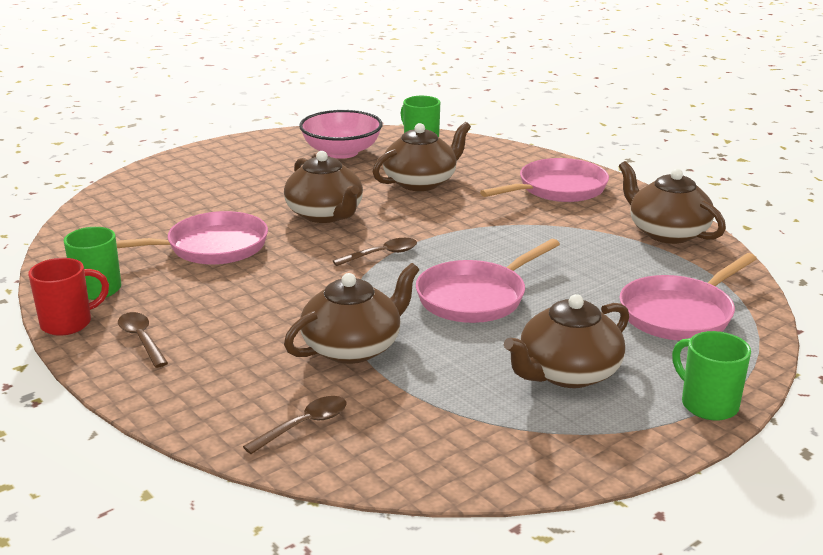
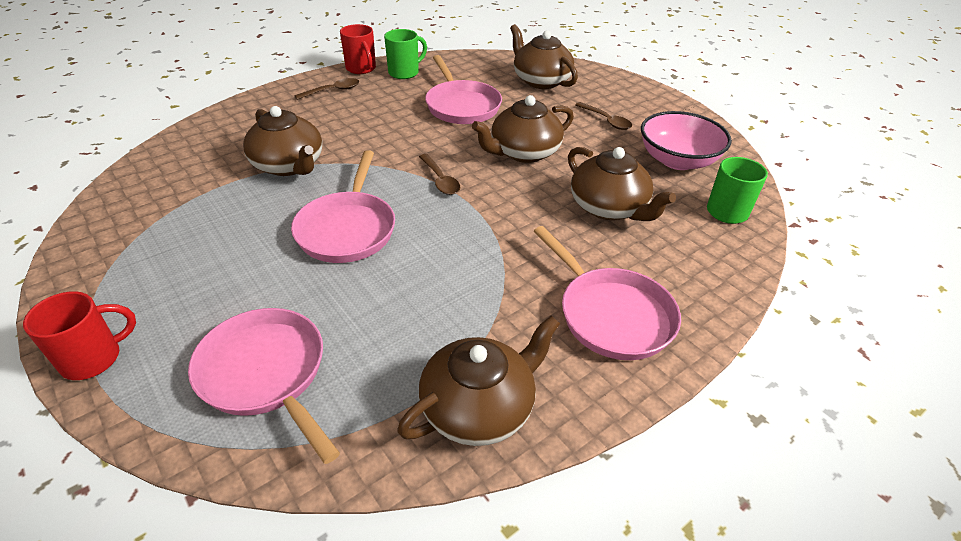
camera: 90 degrees right, 15 degrees up
(304, 425) = (202, 147): brown spoon -> brown spoon (606, 120)
(476, 297) = (348, 229): pink pan -> pink pan turned 135 degrees counterclockwise
(567, 373) = (197, 271): brown teapot -> brown teapot (540, 80)
(707, 404) = (93, 358): green mug -> red mug

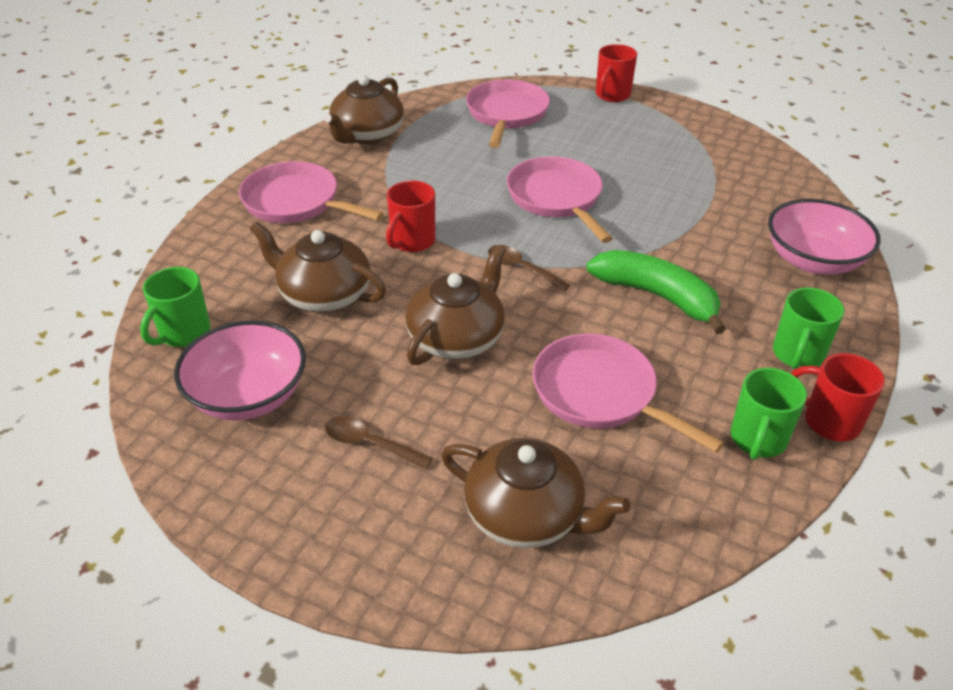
camera: 155 degrees right, 0 degrees up
(236, 125) = (813, 260): none -> pink bowl
(266, 374) = (506, 114): pink pan -> pink pan turned 105 degrees counterclockwise
(289, 165) = (686, 235): brown teapot -> none
(333, 91) = (797, 355): brown spoon -> green mug
(368, 136) = (657, 296): none -> green banana
(512, 230) = (412, 241): none -> red mug

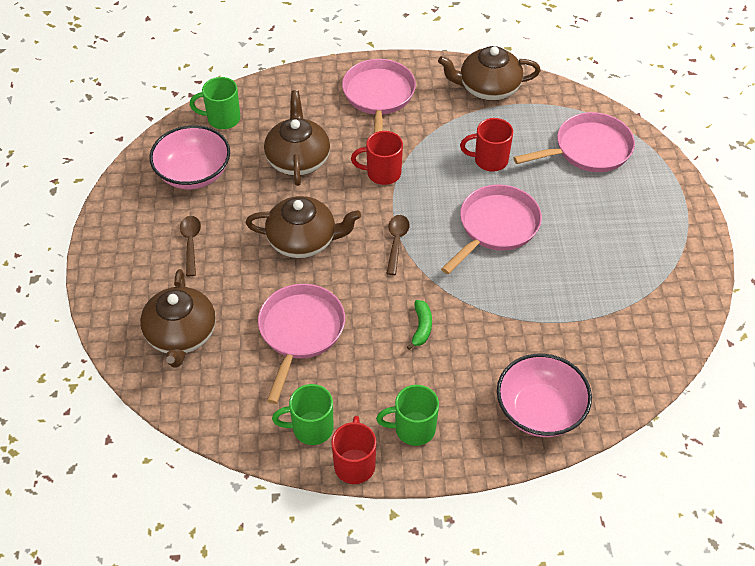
camera: 60 degrees right, 10 degrees up
(612, 95) = (683, 201): red mug -> red mug (489, 160)
(657, 296) = (421, 327): green banana -> green banana, size x0.49

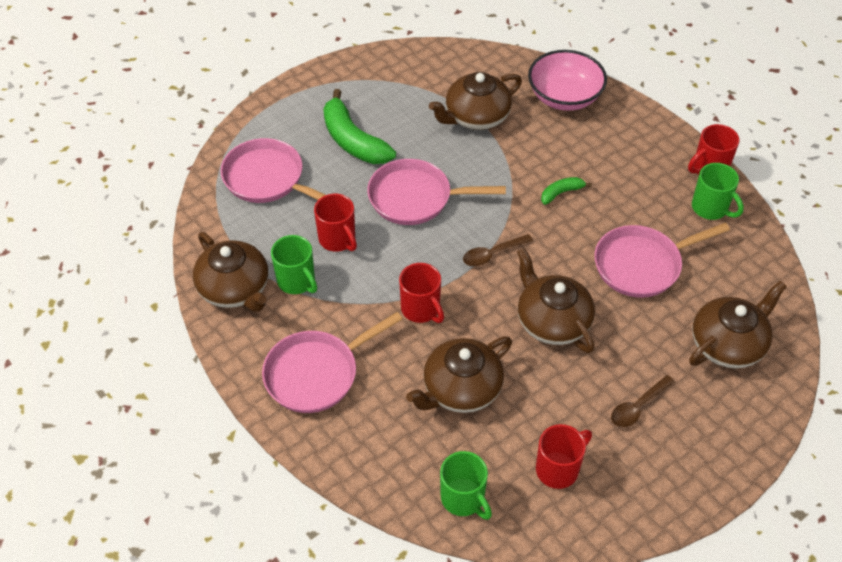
camera: 125 degrees left, 0 degrees up
(193, 173) = (558, 469): pink bowl -> red mug
(413, 429) = (649, 153): green mug -> green mug (297, 281)
(563, 322) = (476, 116): none -> brown teapot
(595, 221) = (353, 140): none -> green banana

